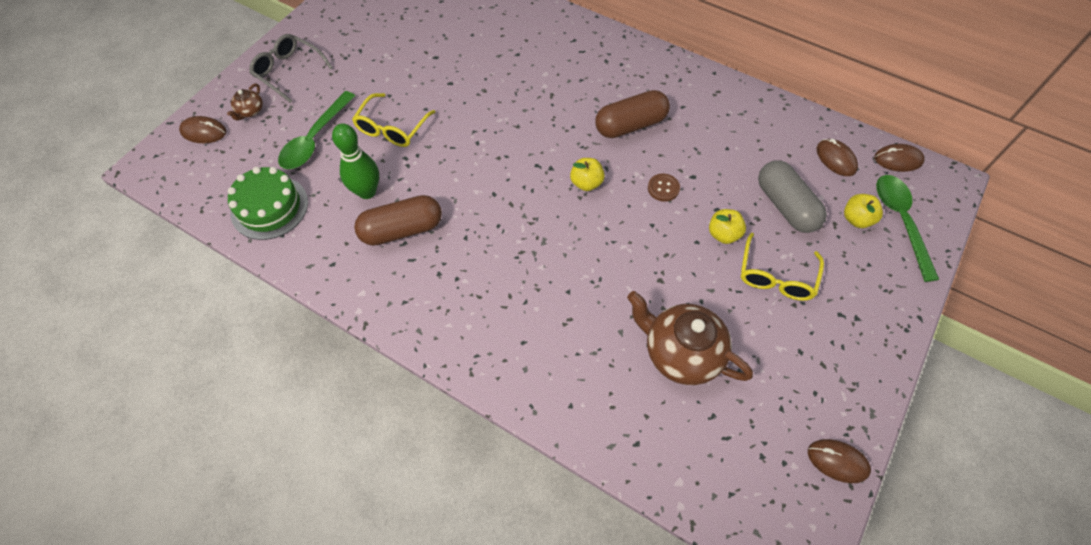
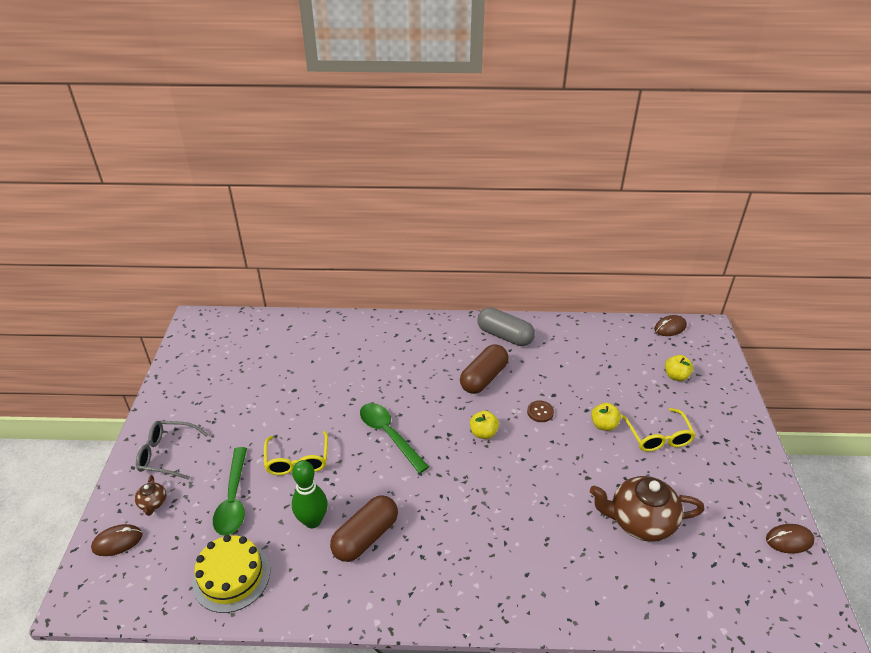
camera: 30 degrees left, 20 degrees down
(269, 207) = (231, 576): green cake -> yellow cake
(785, 206) = (627, 387): grey capsule -> grey capsule (504, 336)
(835, 159) = (634, 343): brown mouse -> none
(900, 221) = (702, 365): green spoon -> green spoon (389, 435)

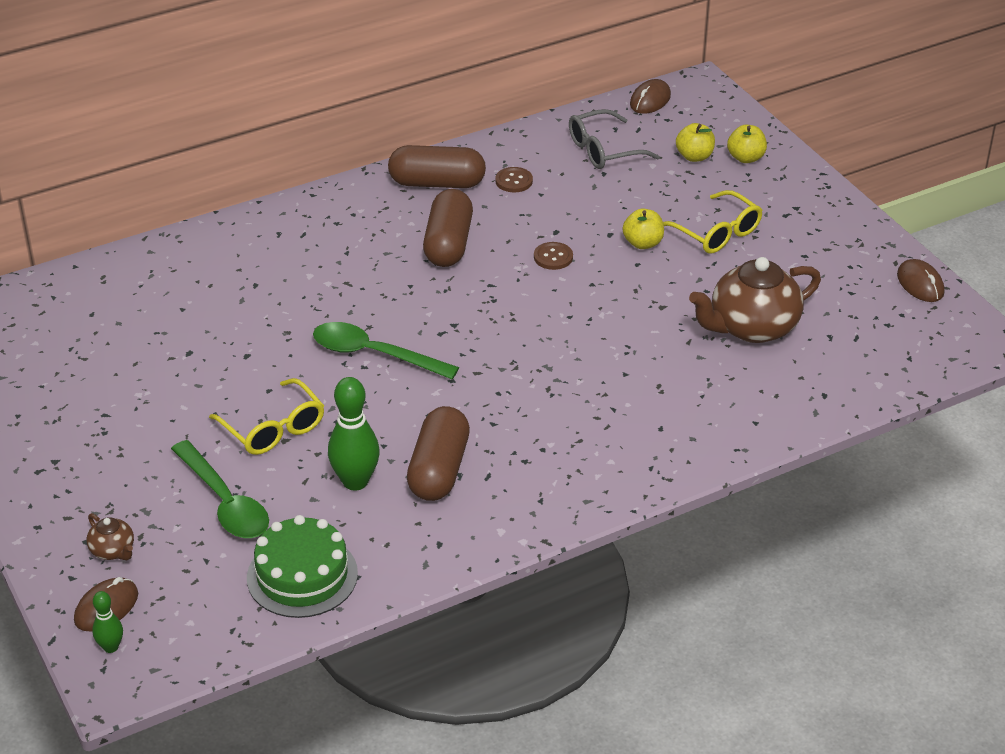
camera: 30 degrees left, 0 degrees up
(96, 572) = (111, 647): none -> green bowling pin
(167, 454) = (74, 493): grey glasses -> grey glasses (603, 150)
(231, 576) = (302, 576): yellow cake -> green cake
(483, 433) = (498, 307): yellow apple -> yellow apple (745, 158)
(504, 336) = (437, 183): grey capsule -> brown capsule
(550, 351) = (514, 181): none -> brown button
(789, 540) = (920, 284): brown mouse -> brown mouse turned 75 degrees counterclockwise

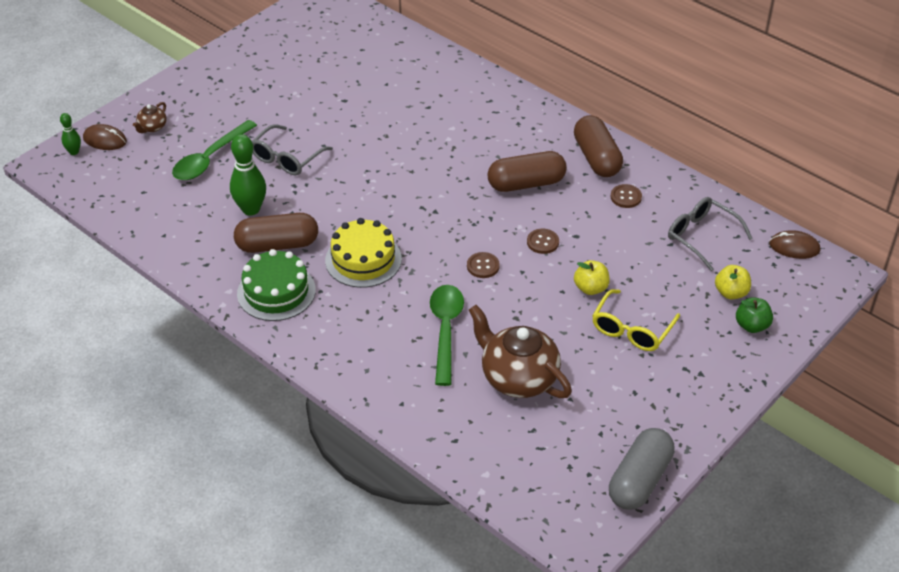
camera: 70 degrees right, 5 degrees up
(274, 429) = (286, 158): yellow glasses -> grey glasses
(302, 576) = (156, 211): green cake -> green cake (276, 292)
(374, 354) = (382, 181): green spoon -> green spoon (445, 330)
(507, 401) = (363, 259): none -> yellow cake
(568, 310) = (483, 266): none -> brown button
(745, 158) = (751, 325): yellow apple -> green apple
(920, 284) = (640, 480): brown mouse -> grey capsule

